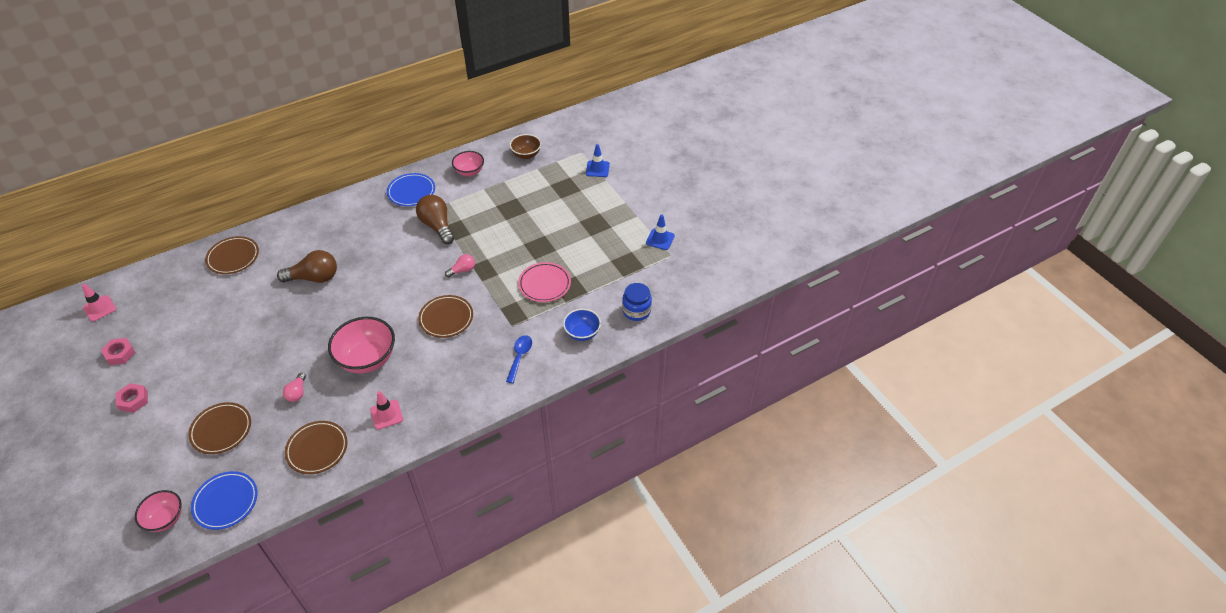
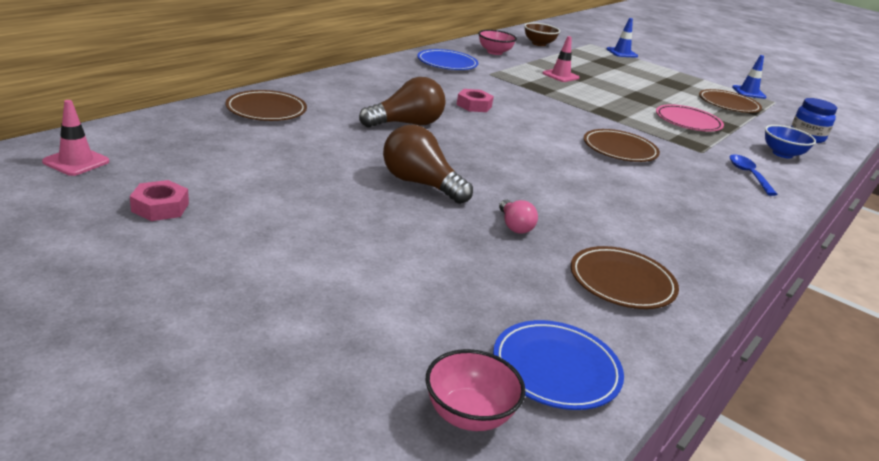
camera: 25 degrees left, 20 degrees down
(133, 400) = (238, 259): pink nut -> pink nut (474, 105)
(221, 430) = (441, 278): brown plate -> brown plate (728, 105)
(367, 359) = (571, 188): pink bowl -> none
(386, 414) = (668, 236): pink traffic cone -> pink traffic cone (560, 76)
(437, 226) = (510, 85): brown light bulb -> brown light bulb (420, 184)
(462, 270) = (584, 114): pink light bulb -> none

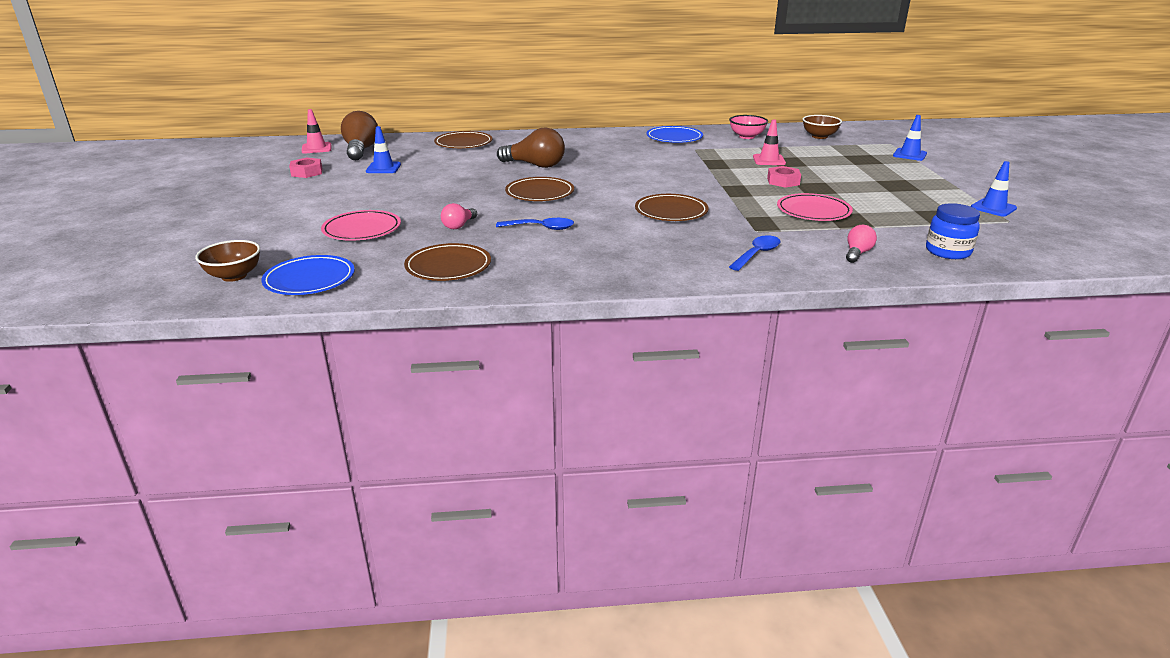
camera: 50 degrees right, 0 degrees up
(252, 171) = (383, 168): none -> blue traffic cone
(420, 184) = (458, 194): brown light bulb -> brown light bulb (361, 150)
(440, 271) = (362, 230): none -> pink plate
(469, 415) = (234, 276): pink bowl -> brown bowl
(474, 105) = (620, 165): pink nut -> pink nut (783, 181)
(580, 202) = (541, 228): none -> blue spoon
(728, 105) = (920, 211): brown plate -> brown plate (540, 193)
(782, 154) = (857, 253): blue bowl -> pink light bulb

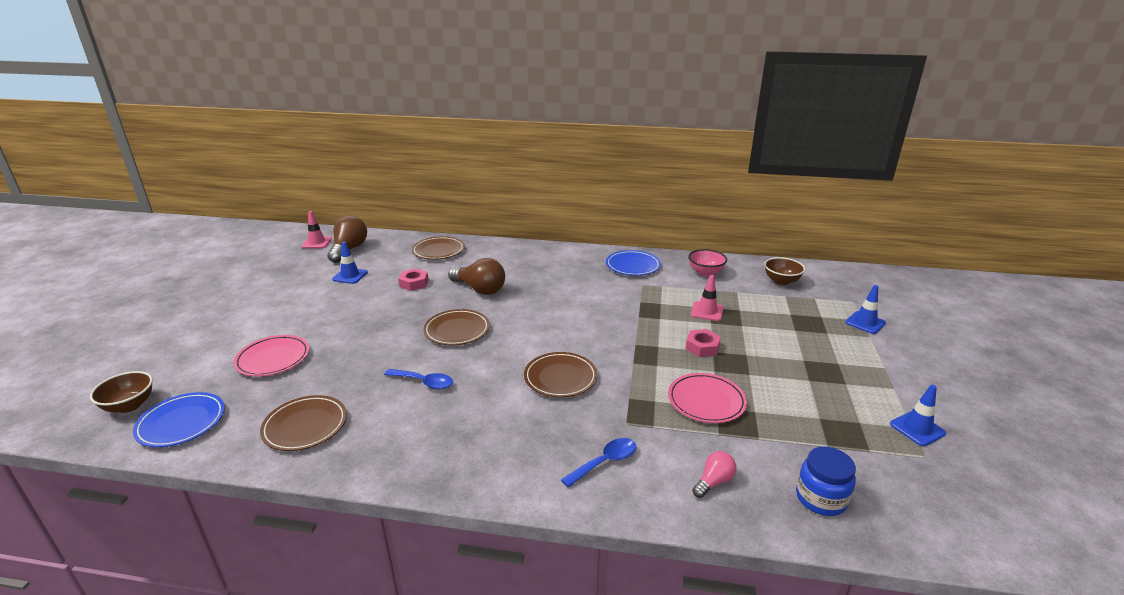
camera: 15 degrees right, 0 degrees up
(307, 172) = (286, 273): pink nut -> pink nut (414, 283)
(459, 225) = (355, 366): pink light bulb -> none

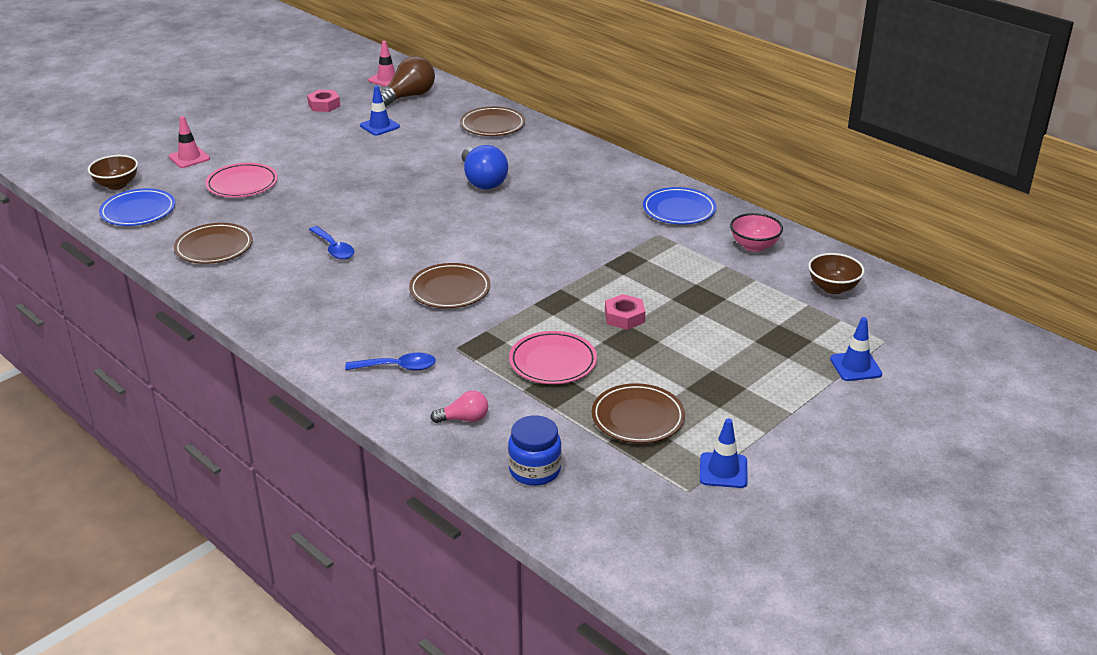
camera: 35 degrees right, 5 degrees up
(414, 283) = (428, 153): pink nut -> pink nut (324, 105)
(457, 330) = (413, 214): brown plate -> brown plate (638, 418)
(480, 289) = (482, 181): brown light bulb -> blue light bulb
(707, 311) = (686, 286): pink traffic cone -> pink traffic cone (189, 158)

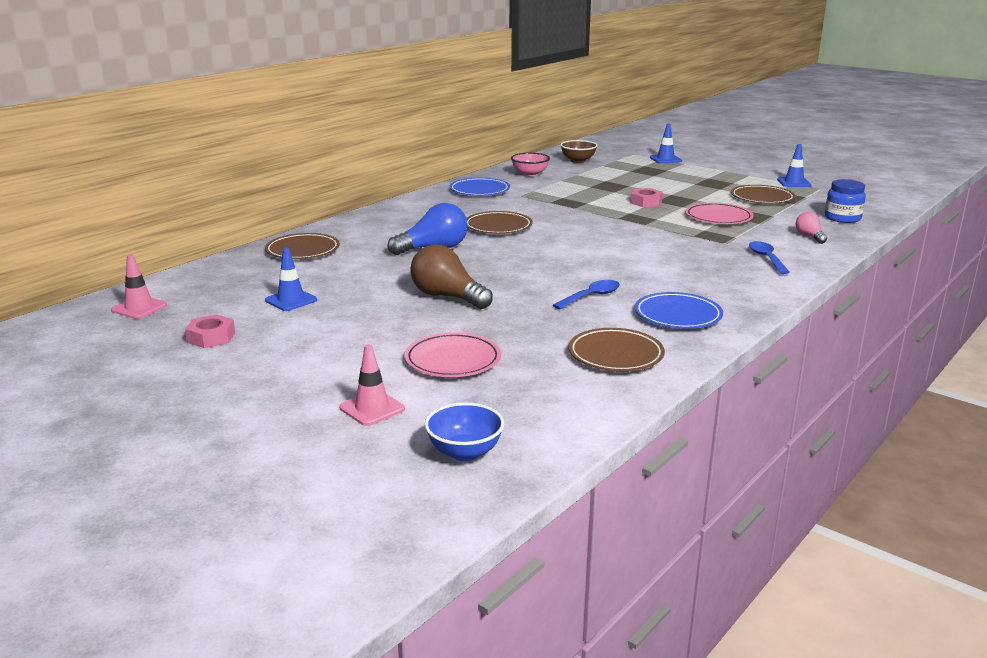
camera: 95 degrees left, 10 degrees down
(117, 185) = (464, 452): brown bowl -> blue bowl
(138, 211) = (542, 419): blue plate -> blue plate (678, 315)
(408, 96) = (205, 292): brown light bulb -> brown light bulb (447, 297)
(450, 290) = (640, 249): brown plate -> brown plate (498, 227)

